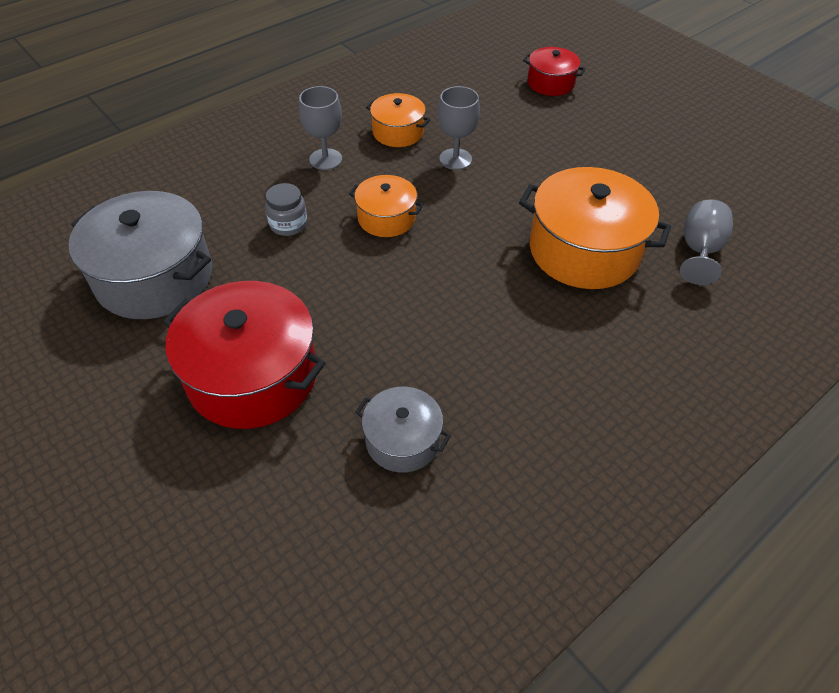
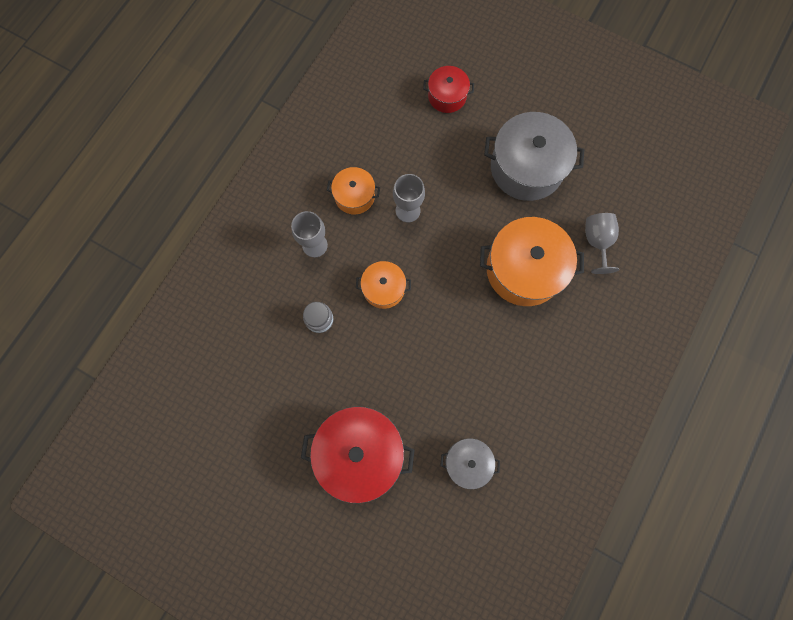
camera: 20 degrees left, 25 degrees up
(154, 277) = (255, 401): grey pot -> grey pot (526, 167)

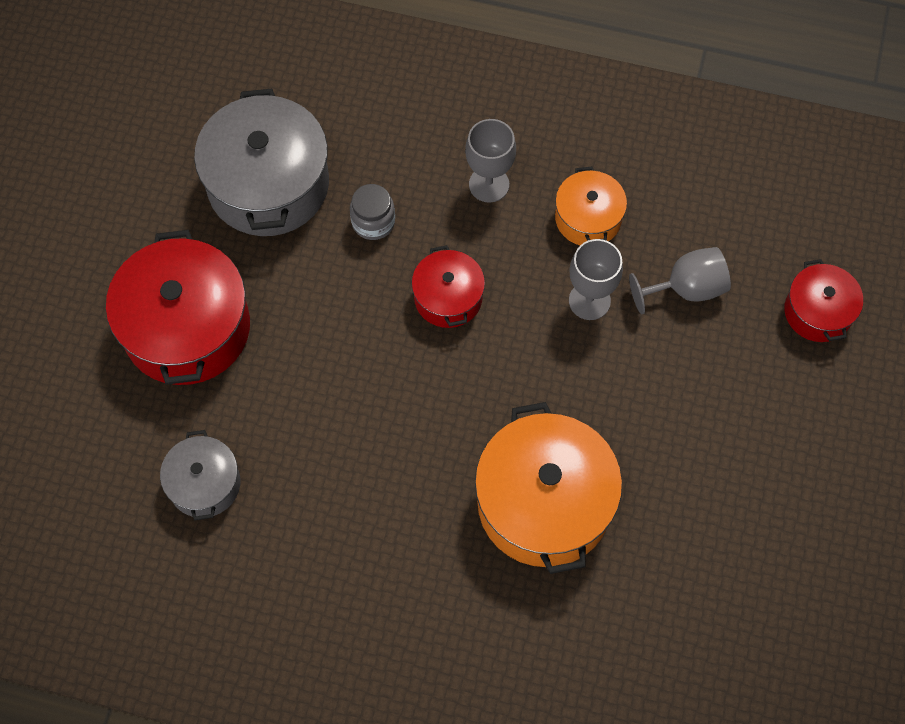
camera: 75 degrees right, 10 degrees down
(383, 288) = (448, 298): orange pot -> red pot
(526, 167) = (732, 469): grey pot -> grey pot (268, 184)
(597, 242) = (632, 615): grey goblet -> grey goblet (686, 289)

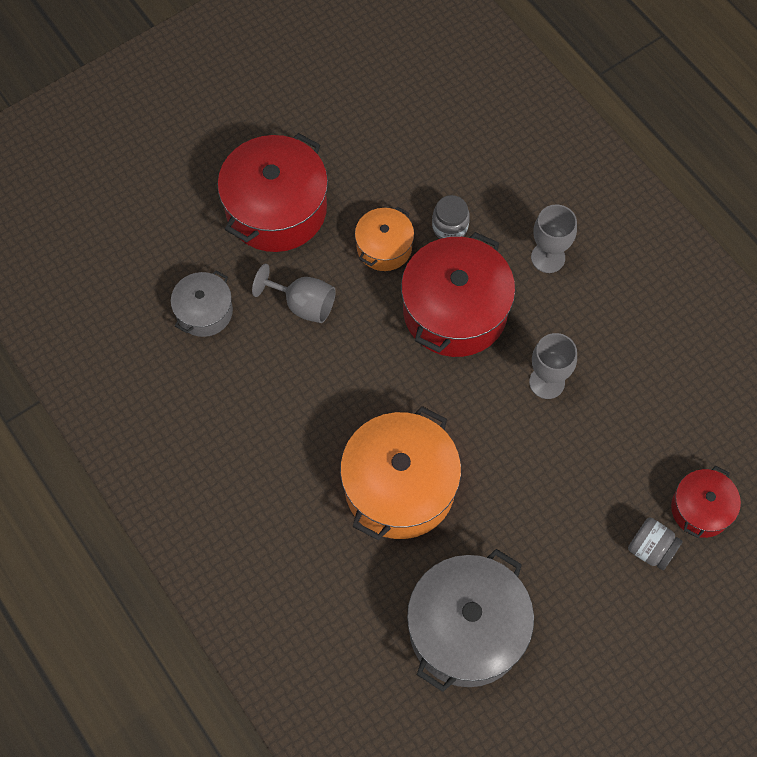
camera: 40 degrees right, 0 degrees up
(268, 184) = (404, 155): grey pot -> grey pot (466, 629)
(448, 298) = (455, 311): red pot -> red pot, size x1.85
(588, 218) = (595, 328): orange pot -> orange pot (384, 247)
(686, 289) = (621, 424): grey goblet -> grey goblet (303, 304)
(809, 381) = (650, 549): none -> grey jar

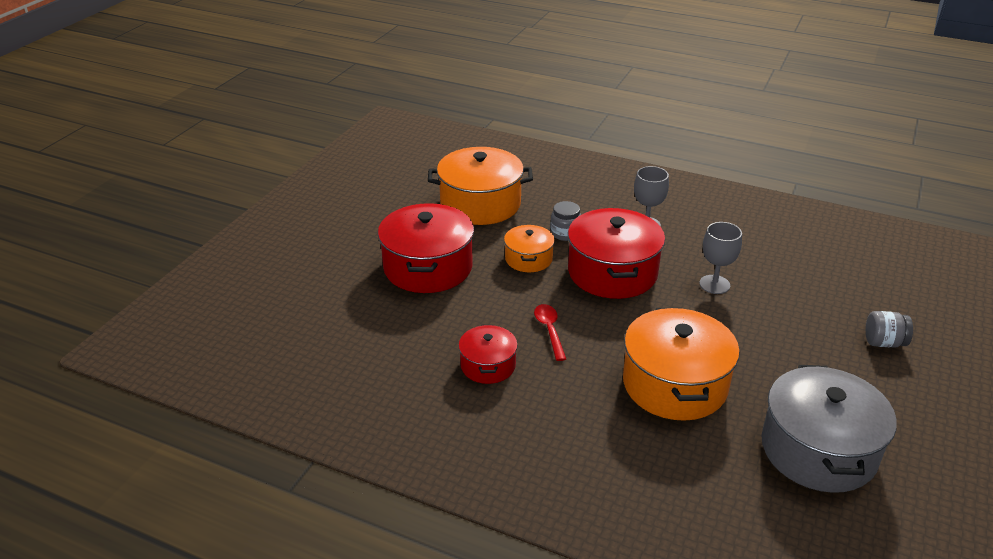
camera: 30 degrees left, 30 degrees down
(204, 312) = (420, 344): grey pot -> none
(303, 304) = (497, 310): grey goblet -> none
(334, 358) = (549, 330): none -> red spoon
(393, 135) = (480, 204): none -> orange pot
(700, 509) = (887, 308): red pot -> red pot (488, 365)

